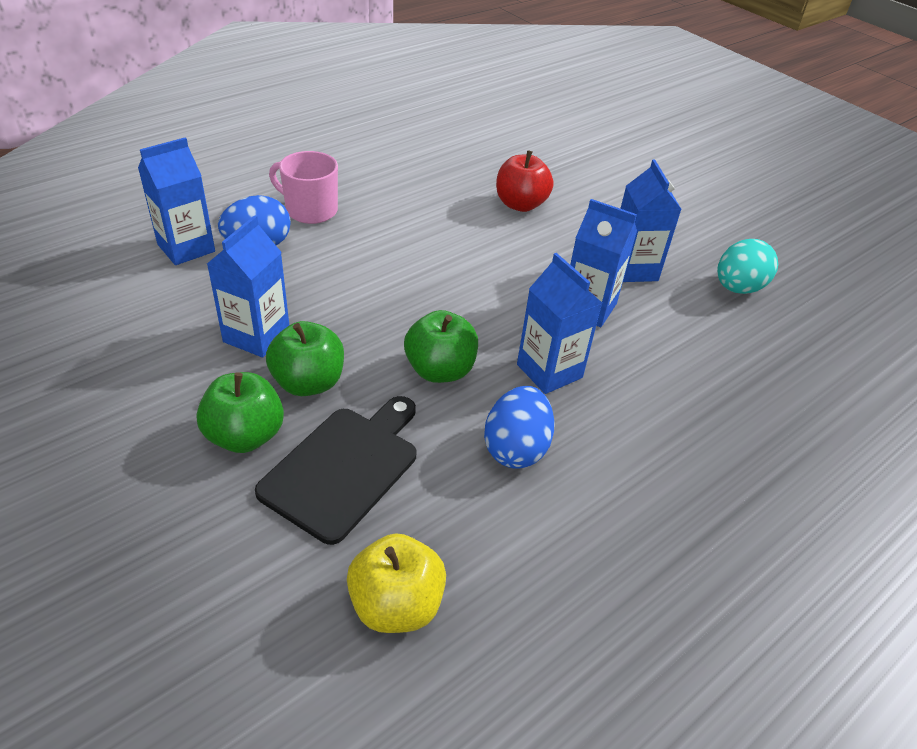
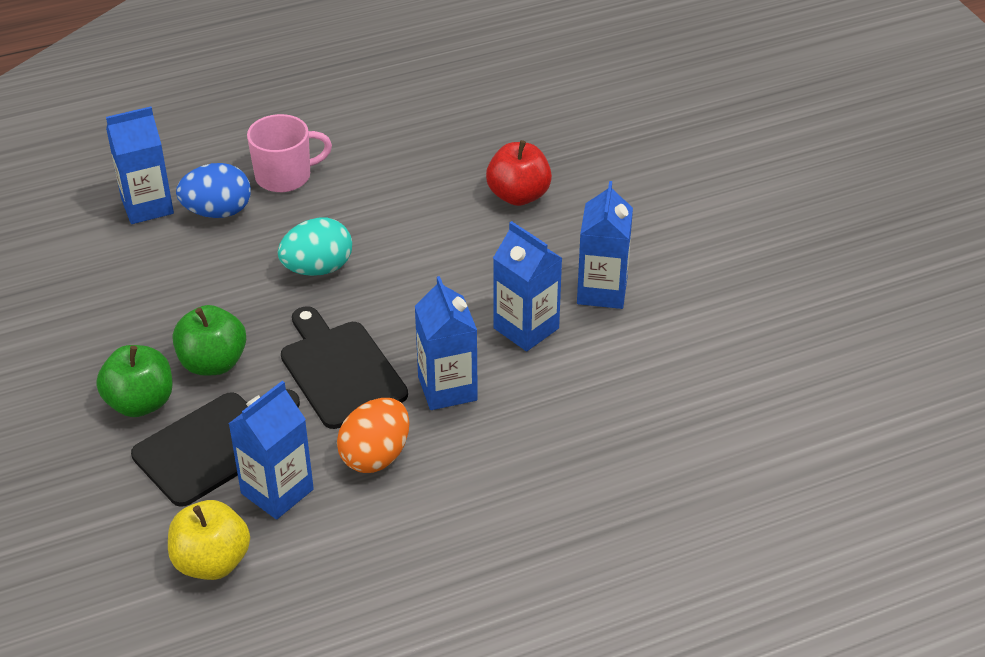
camera: 20 degrees right, 0 degrees up
(256, 336) = (182, 309): blue carton -> blue carton (277, 491)
(310, 210) = (285, 176): pink mug -> pink mug turned 120 degrees clockwise
(440, 370) = (340, 370): green apple -> black cutting board
(516, 448) = (375, 456): blue egg -> orange egg
(737, 288) = (710, 330): turquoise egg -> turquoise egg (318, 268)

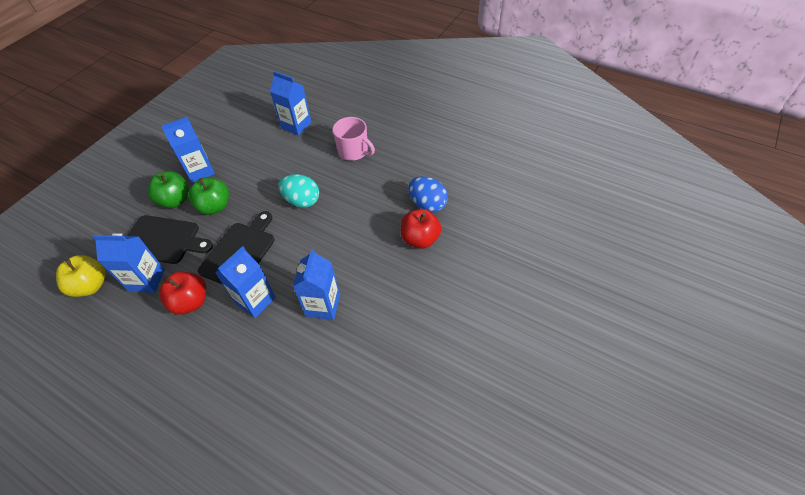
camera: 55 degrees right, 10 degrees up
(218, 212) = (311, 147): blue egg -> blue egg (427, 204)
(375, 456) = (190, 302): orange egg -> red apple
(602, 291) = (378, 321): blue carton -> blue carton (200, 171)

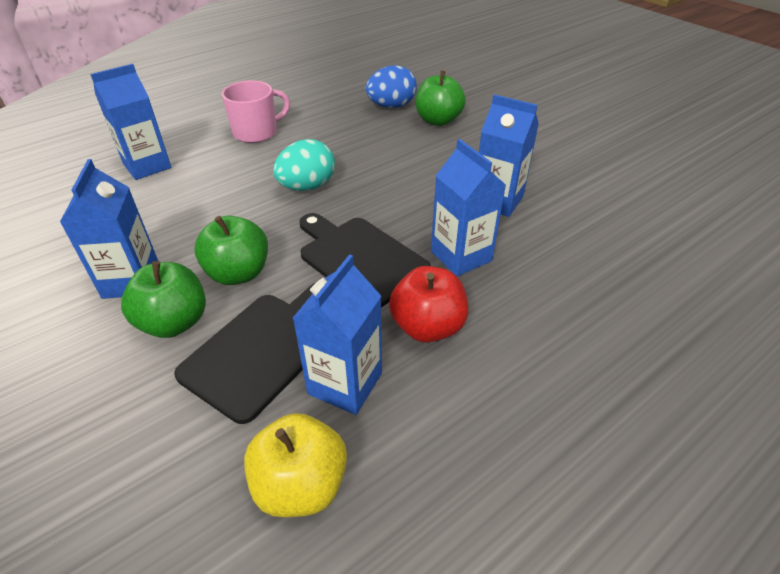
camera: 70 degrees left, 10 degrees down
(420, 239) = (438, 120): red apple -> green apple

